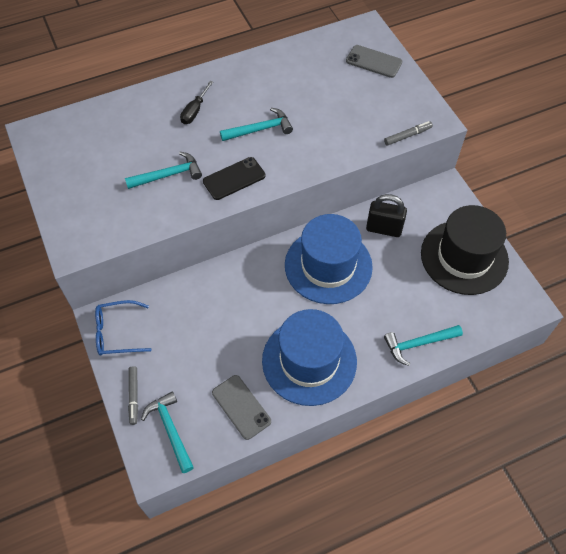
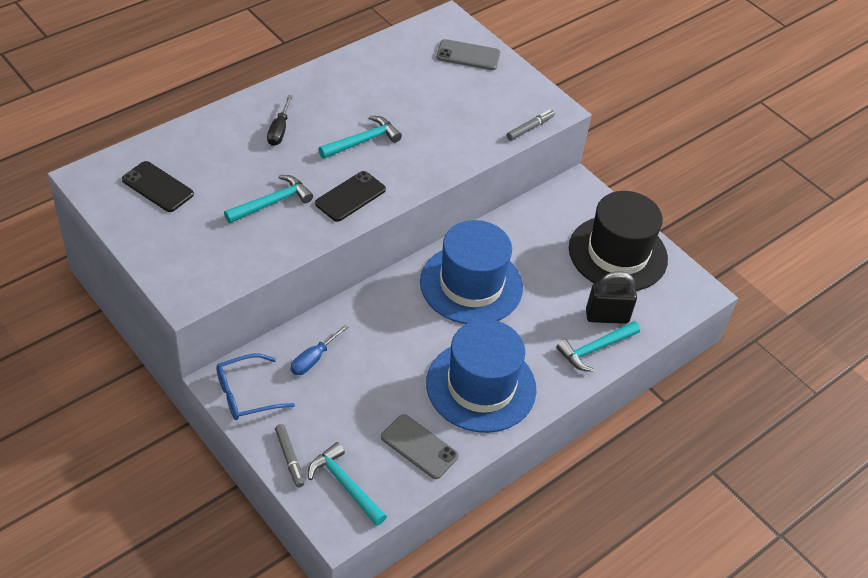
camera: 20 degrees left, 10 degrees down
(83, 148) = (157, 187): none -> black phone
(179, 311) = (313, 359): none -> blue screwdriver
(384, 229) = (521, 237): black padlock -> black padlock (607, 316)

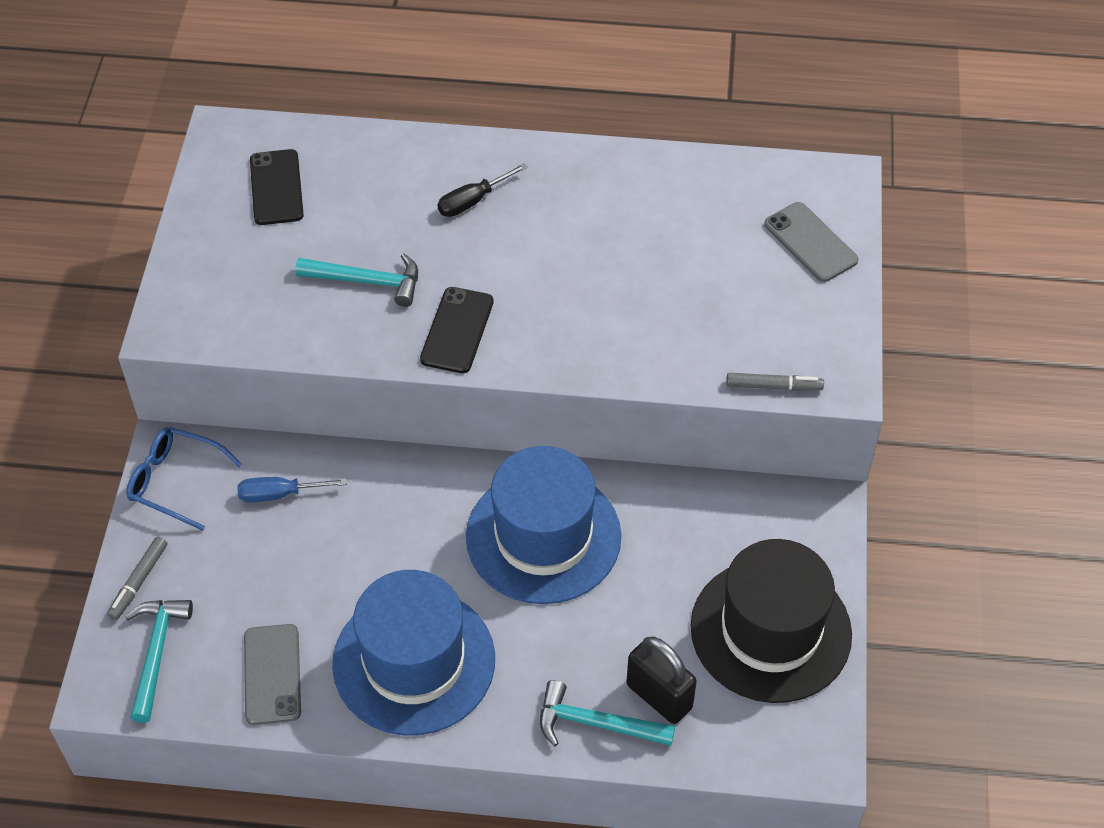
camera: 50 degrees right, 5 degrees up
(350, 196) = (457, 330): black phone -> black phone turned 75 degrees counterclockwise
(362, 141) = (549, 272): turquoise hammer -> none

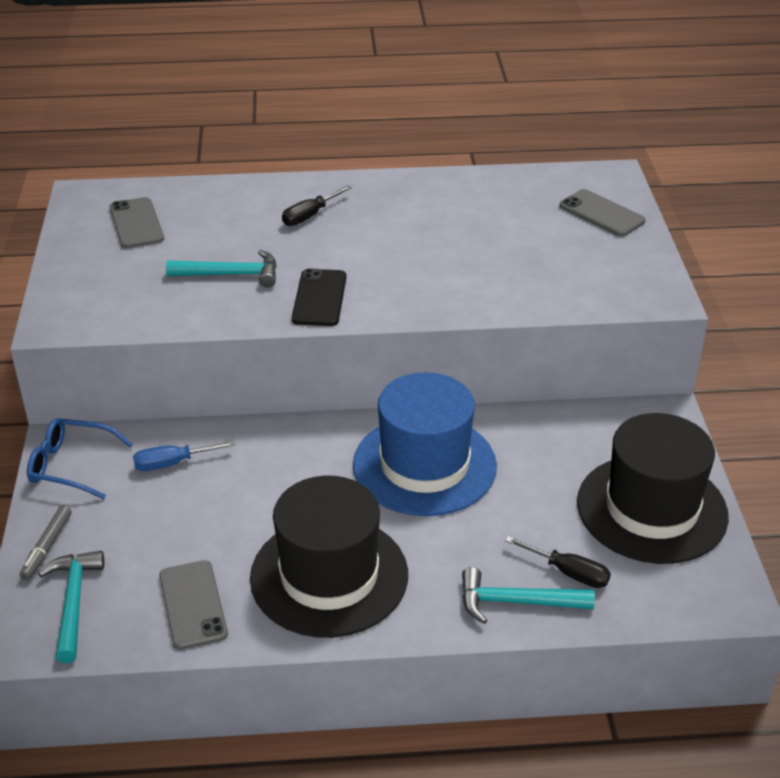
camera: 10 degrees left, 15 degrees down
(276, 187) = (136, 223): black phone -> grey phone
(414, 661) = (329, 576): blue hat -> black hat
(659, 696) = (568, 572): black padlock -> black screwdriver
(773, 386) = (607, 305): grey marker -> none

